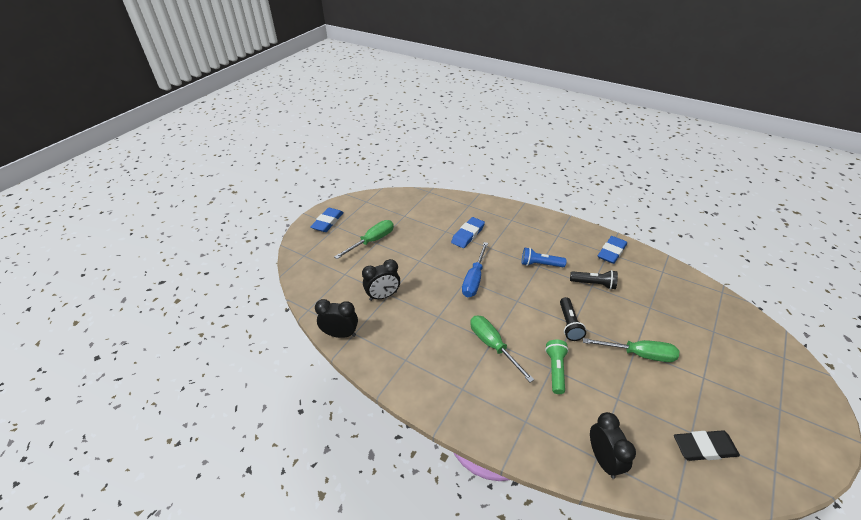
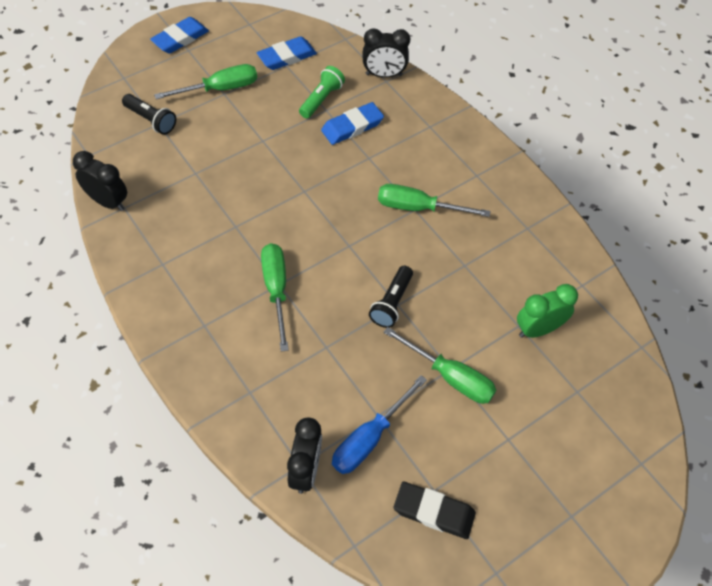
camera: 20 degrees right, 15 degrees up
(383, 296) = (186, 172): black clock -> black clock (384, 75)
(474, 279) = (315, 194): blue screwdriver -> blue screwdriver (369, 438)
(540, 264) = (418, 208): blue flashlight -> green screwdriver
(555, 370) = (329, 351): green flashlight -> green flashlight (321, 99)
(594, 284) = (469, 263): black flashlight -> black flashlight (151, 120)
(611, 252) = (533, 229): blue eraser -> blue eraser (287, 57)
(662, 305) = (538, 329): none -> green clock

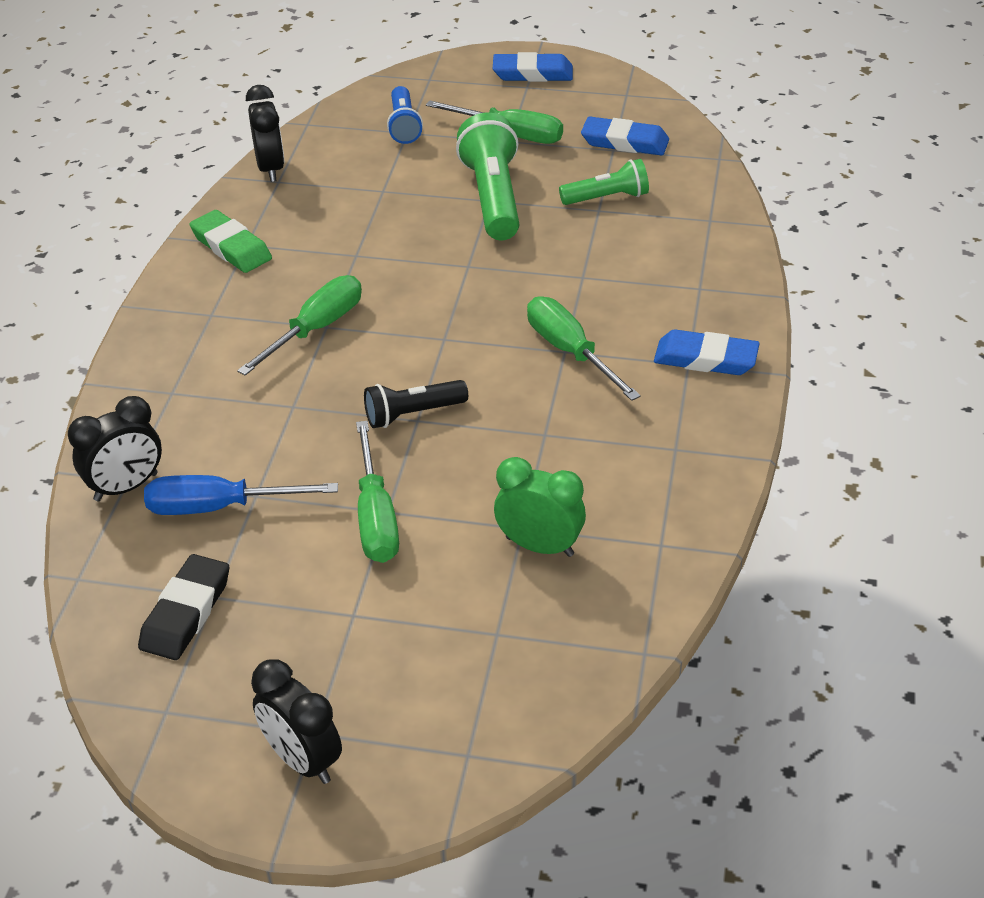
camera: 50 degrees right, 15 degrees down
(151, 120) = (404, 126): black flashlight -> blue flashlight
(156, 272) = (231, 247): none -> green eraser
(262, 138) = (492, 198): none -> green flashlight
(352, 126) = (605, 239): blue eraser -> blue eraser (705, 359)
(384, 75) = (715, 213): black clock -> black clock (302, 760)
(434, 512) = (186, 612): black eraser -> black eraser turned 45 degrees clockwise

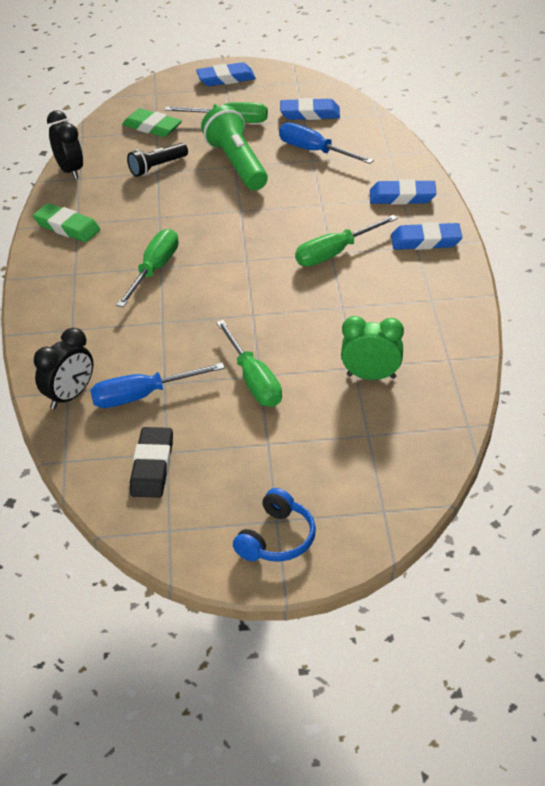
camera: 15 degrees left, 0 degrees up
(302, 760) = (277, 539): black clock -> blue headphones
(404, 126) = (152, 127): blue flashlight -> green eraser
(413, 414) = (248, 311): black flashlight -> black flashlight (157, 167)
(570, 352) = (335, 253): green screwdriver -> green screwdriver turned 75 degrees counterclockwise
(607, 198) = (314, 151): green flashlight -> blue screwdriver
(700, 286) = (402, 197): none -> blue eraser

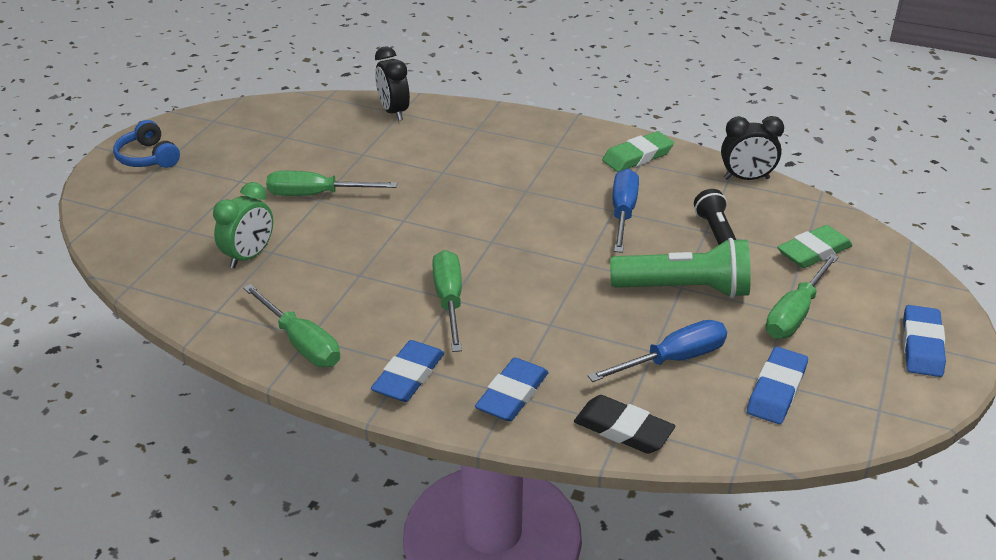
camera: 115 degrees right, 5 degrees down
(143, 396) = (358, 141): blue screwdriver -> blue screwdriver (623, 213)
(152, 466) = (279, 128): black eraser -> black eraser (623, 429)
(154, 270) = (523, 185): green screwdriver -> green screwdriver (301, 343)

